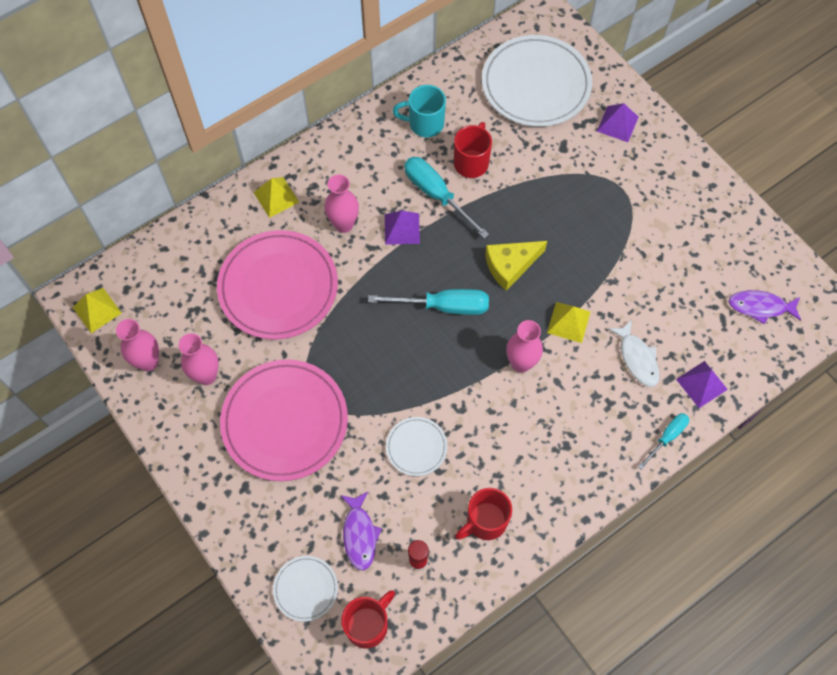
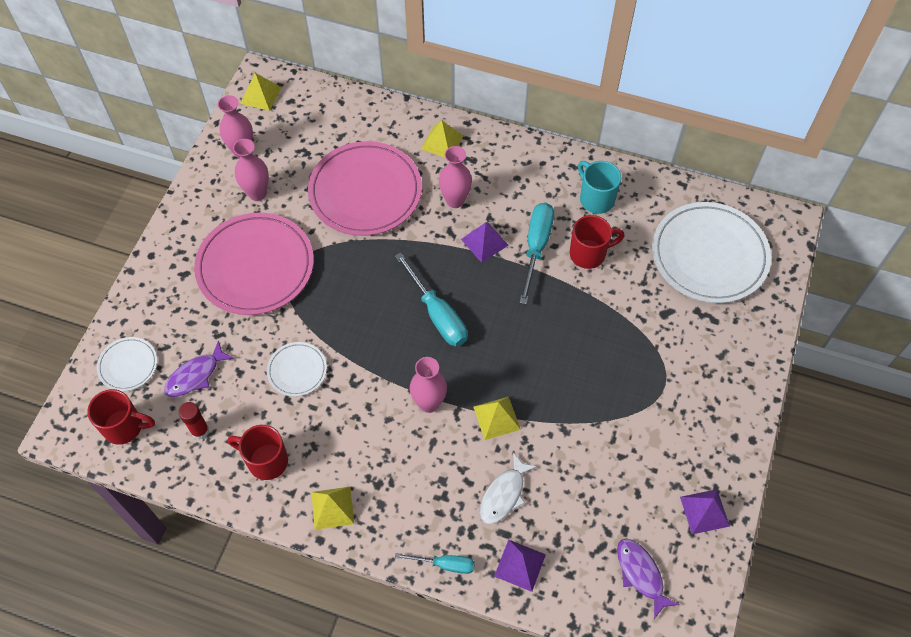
camera: 55 degrees right, 5 degrees down
(510, 266) = (514, 341): yellow cheese -> none
(564, 493) = (332, 508): none -> yellow pyramid
(617, 124) = (728, 342): purple pyramid -> purple pyramid (704, 511)

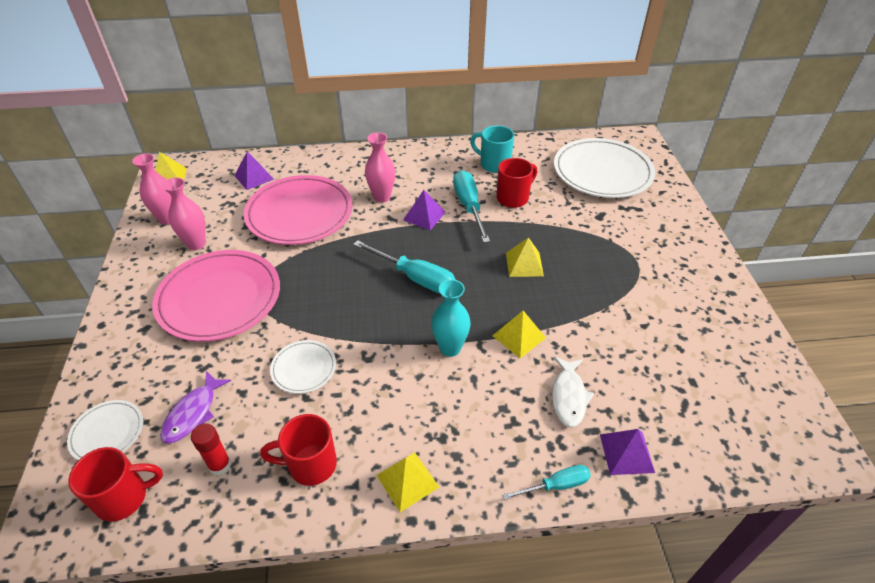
camera: 25 degrees left, 15 degrees down
(429, 403) = (450, 348): pink vase -> turquoise vase
(442, 142) = (348, 165): yellow pyramid -> yellow pyramid (524, 264)
(641, 574) = (735, 412): purple fish -> none
(704, 511) = (742, 340): purple pyramid -> purple pyramid (254, 177)

